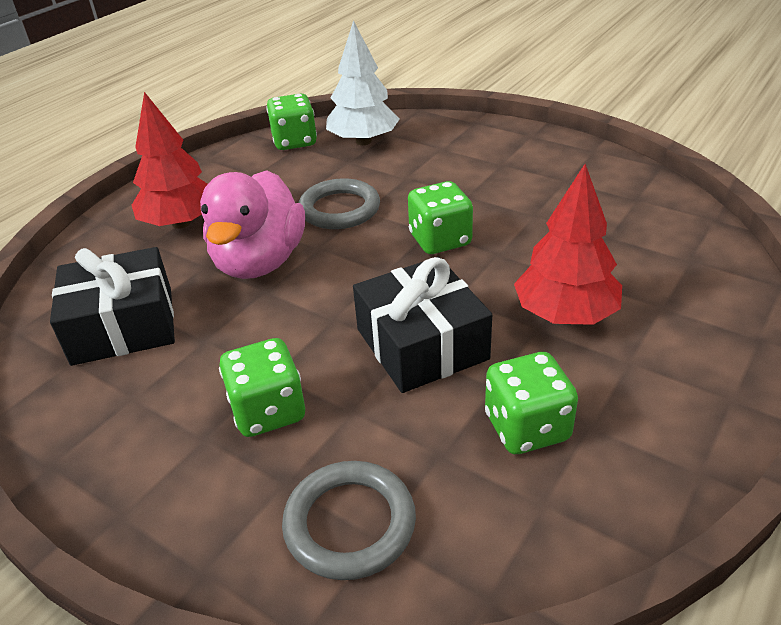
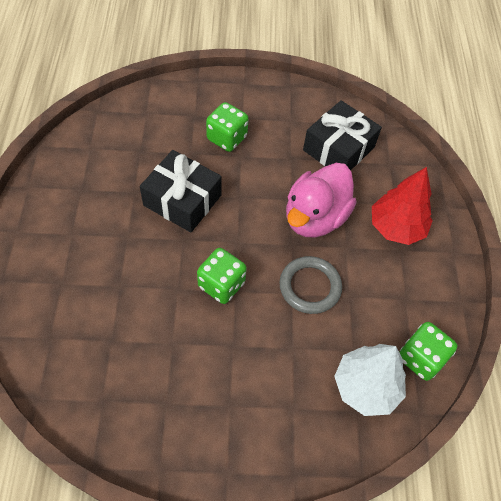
camera: 140 degrees right, 20 degrees up
(259, 262) = (315, 217): pink duck -> pink duck turned 120 degrees counterclockwise
(350, 523) = (159, 112): grey ring -> none
(527, 427) = (109, 176): green dice -> none
(565, 315) = (115, 252): red tree -> none

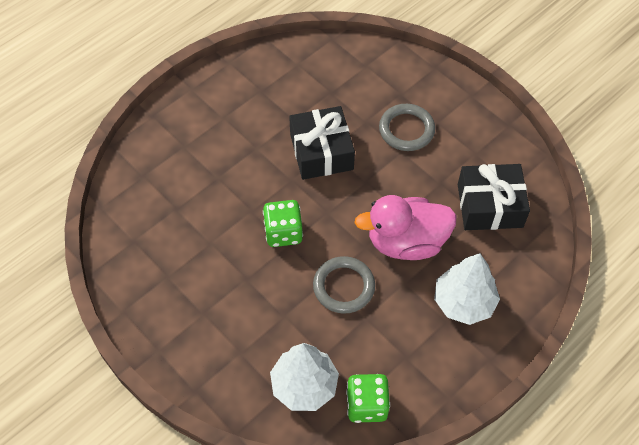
camera: 50 degrees right, 0 degrees up
(227, 138) = (406, 130): green dice -> grey ring
(396, 227) = (463, 302): red tree -> white tree

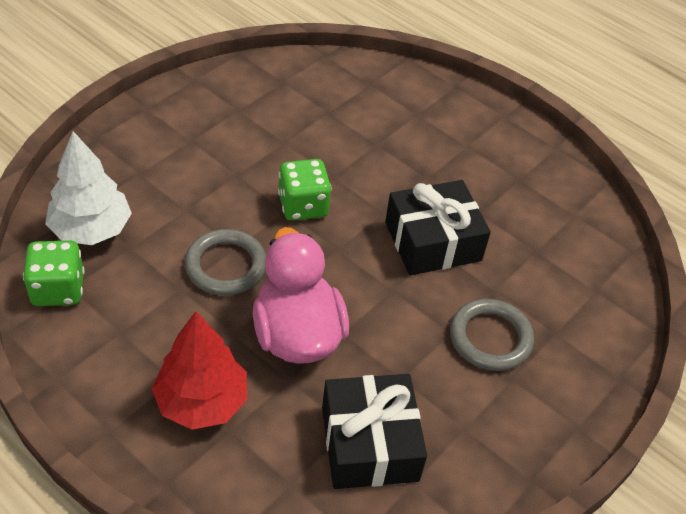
camera: 80 degrees right, 10 degrees down
(463, 302) = (201, 401): white tree -> red tree

